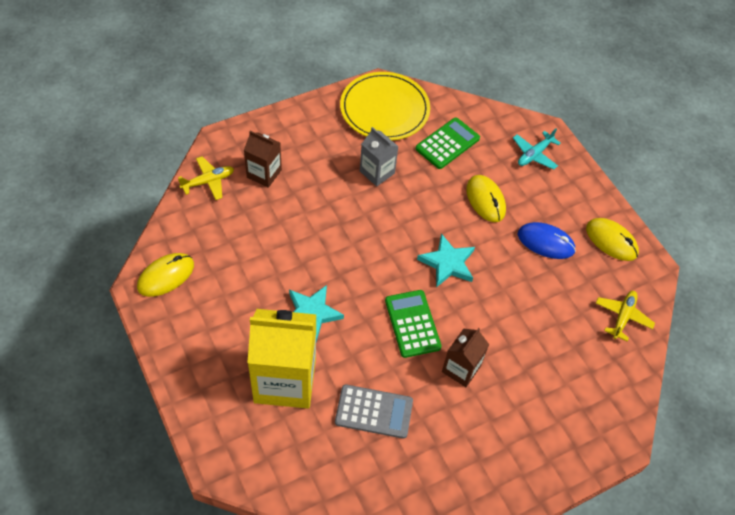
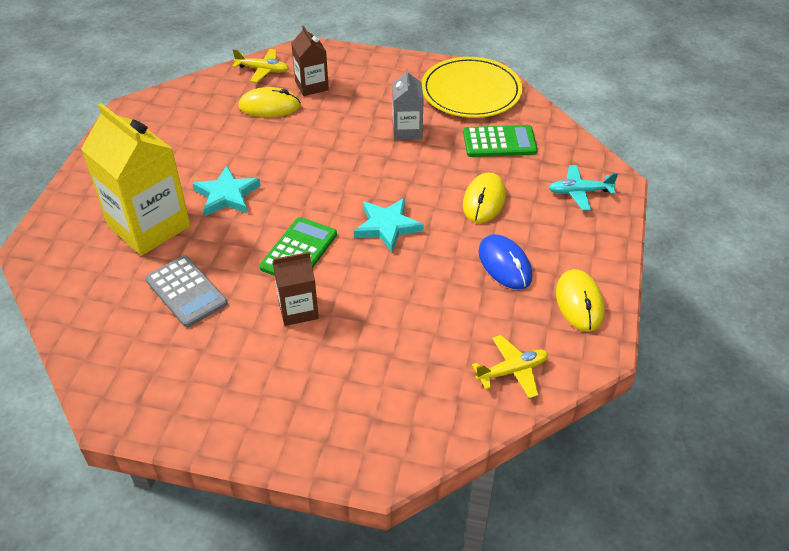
camera: 45 degrees right, 10 degrees down
(166, 276) = (156, 111): yellow mouse -> yellow mouse (269, 106)

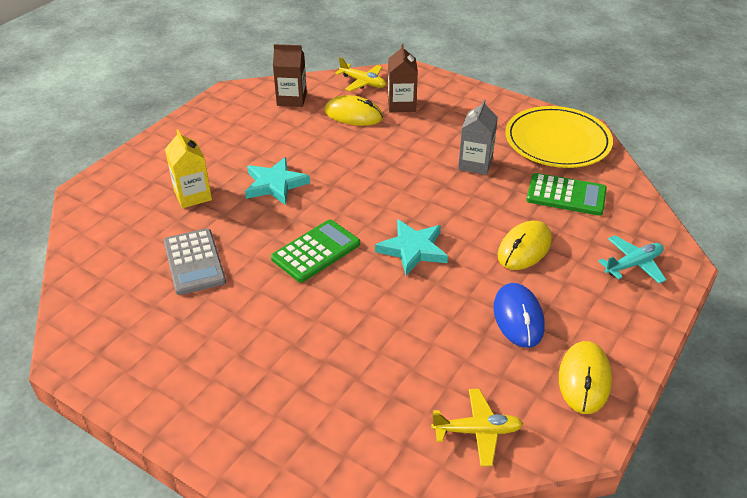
camera: 20 degrees right, 5 degrees down
(149, 226) = (193, 195): yellow carton -> yellow carton, size x0.53
(298, 309) = (288, 306): brown carton -> brown carton (291, 99)
(579, 192) = (633, 264): turquoise plane -> turquoise plane turned 135 degrees clockwise

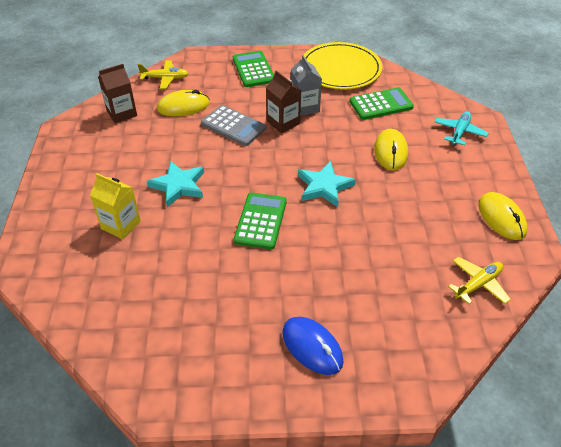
camera: 35 degrees left, 5 degrees up
(194, 262) = (178, 275): grey calculator -> grey calculator (233, 126)
(401, 105) = (211, 84): brown carton -> brown carton (283, 122)
(459, 106) = (253, 69): none -> green calculator
(518, 317) = (430, 199): blue mouse -> blue mouse (312, 347)

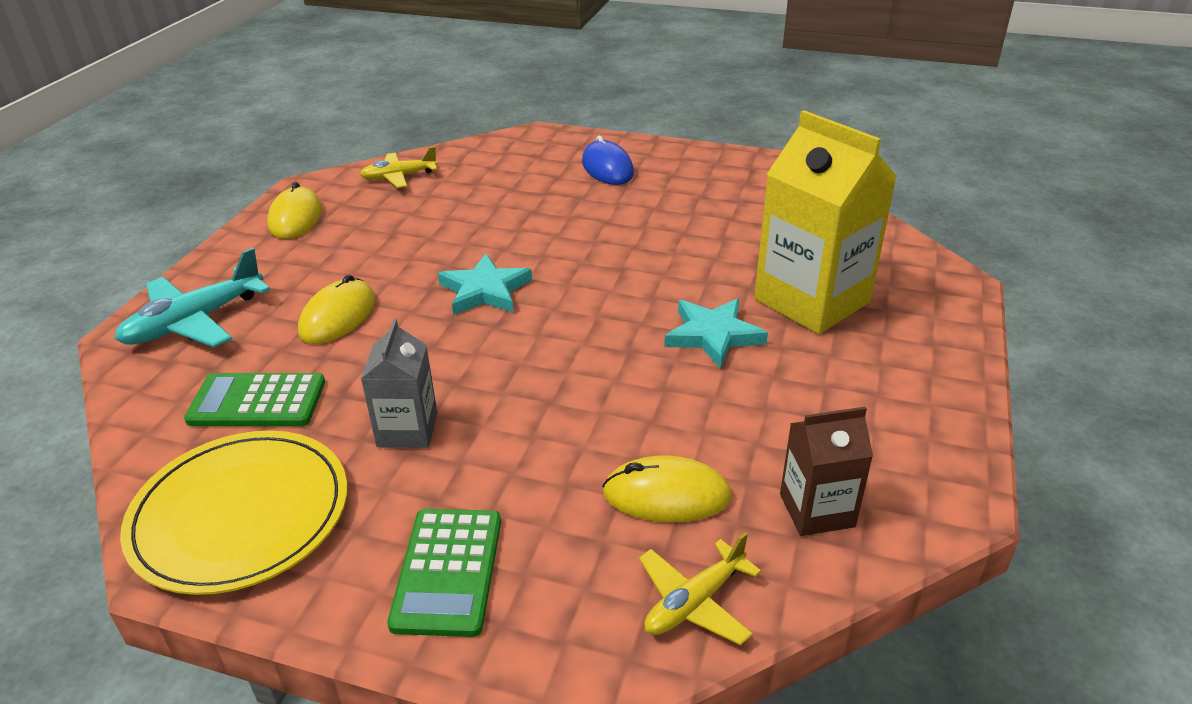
camera: 160 degrees left, 10 degrees down
(121, 225) = (811, 300): yellow carton -> yellow carton, size x1.87
(165, 78) = (694, 602): yellow plane -> yellow plane turned 60 degrees counterclockwise
(233, 126) = (575, 421): grey calculator -> none
(261, 221) = (604, 269): green calculator -> none
(283, 122) = (474, 406): brown carton -> none
(459, 132) = (195, 322): turquoise plane -> turquoise plane, size x1.55

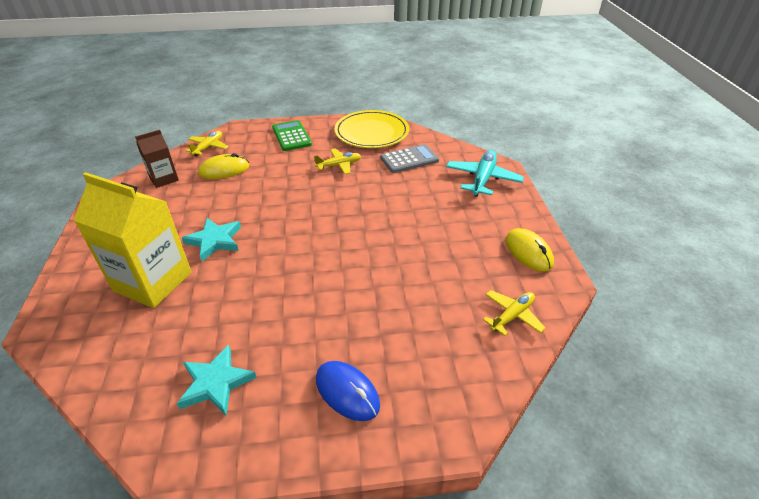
camera: 155 degrees right, 5 degrees up
(257, 401) = (409, 159): green calculator -> grey calculator
(338, 316) = (420, 199): yellow mouse -> none
(407, 430) = (339, 165): grey carton -> yellow plane
(485, 290) = (358, 233): turquoise star -> turquoise star (216, 383)

